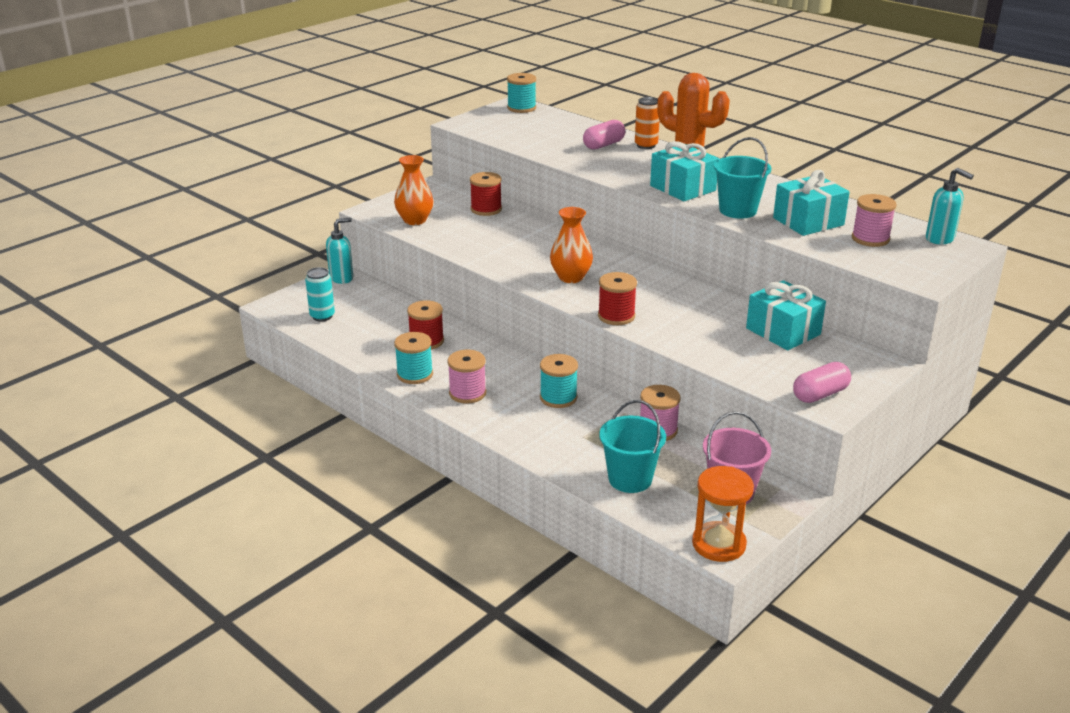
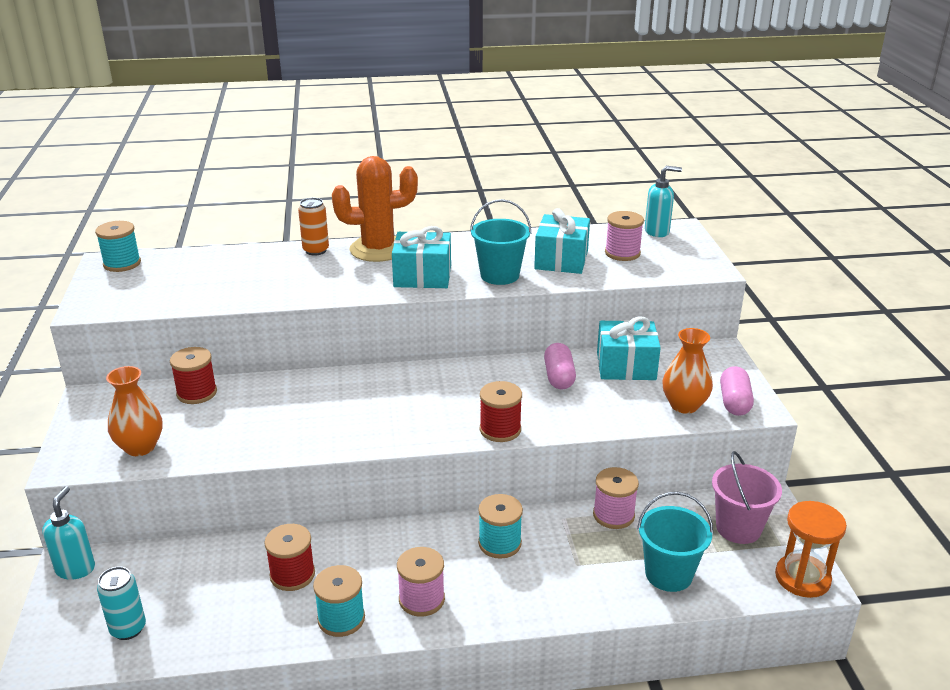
camera: 50 degrees left, 0 degrees up
(571, 277) = (400, 416): orange vase -> orange vase (684, 405)
(603, 145) = (278, 267): pink capsule -> pink capsule (559, 377)

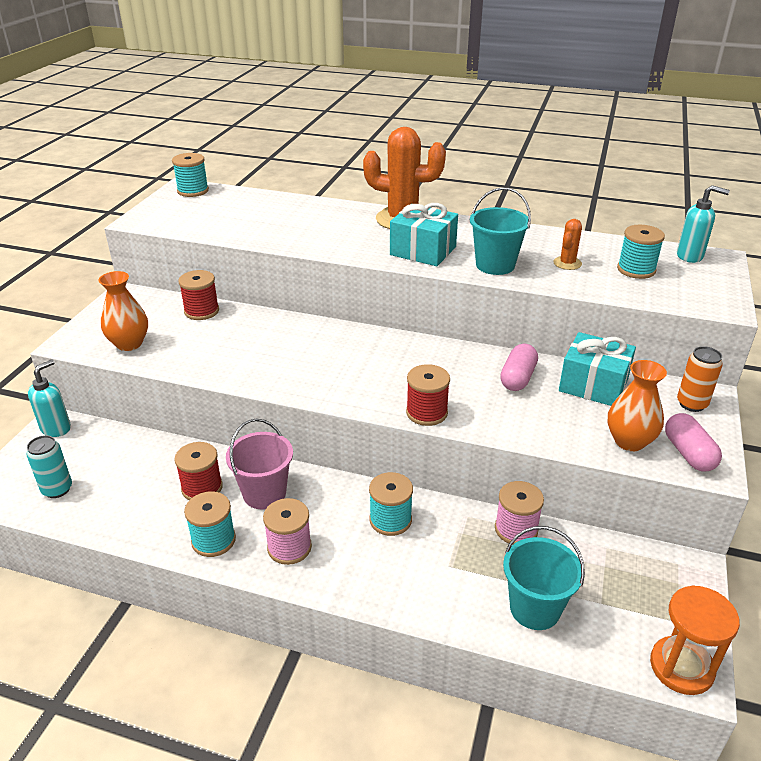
camera: 25 degrees right, 5 degrees up
(316, 250) = (349, 210): orange can -> orange can (691, 404)
(561, 260) = (567, 263): turquoise gift -> orange cactus
(622, 253) = (636, 270): pink spool -> turquoise spool
(734, 402) = (688, 453): pink capsule -> pink capsule turned 45 degrees counterclockwise
(738, 528) = (640, 587): pink bucket -> pink bucket (264, 493)

